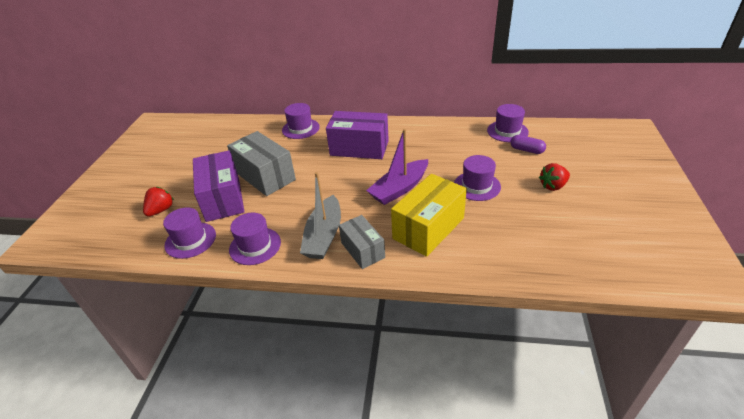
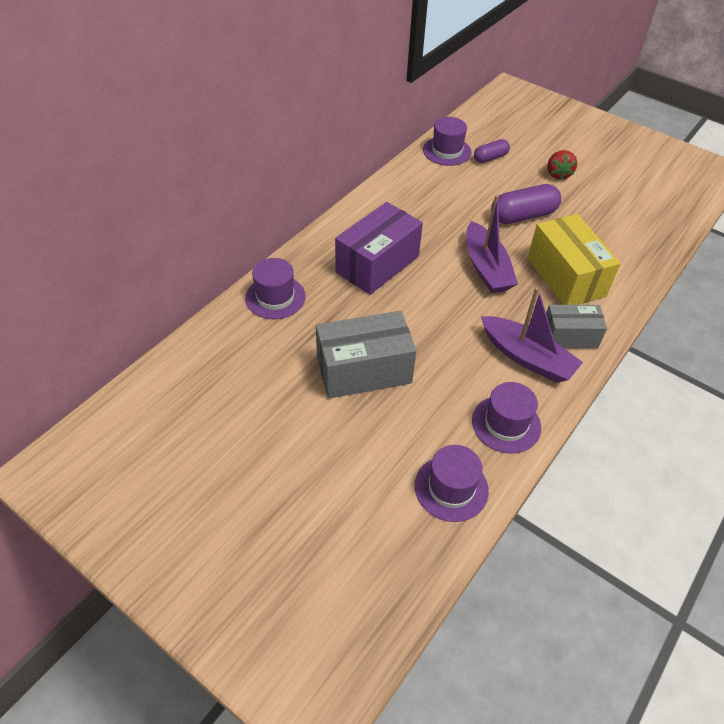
camera: 65 degrees left, 10 degrees up
(161, 210) = (354, 509): red strawberry -> none
(223, 199) = (382, 430): purple box -> none
(324, 236) = (527, 357): grey boat -> purple boat
(477, 186) = (523, 216): purple hat -> purple capsule

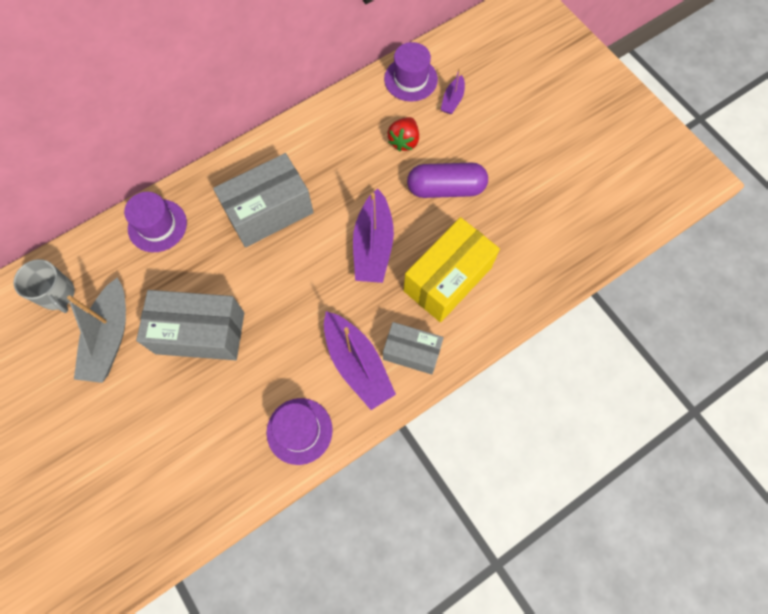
camera: 20 degrees right, 20 degrees up
(200, 374) = (58, 294): none -> grey mug
(273, 397) = (110, 337): none -> grey boat
(377, 264) = (269, 212): purple box -> grey box
(451, 488) = (218, 480): purple hat -> none
(490, 158) = (452, 100): purple capsule -> purple boat
(558, 174) = (514, 141): red strawberry -> red strawberry (404, 141)
(565, 277) = (447, 279): yellow box -> yellow box turned 45 degrees clockwise

